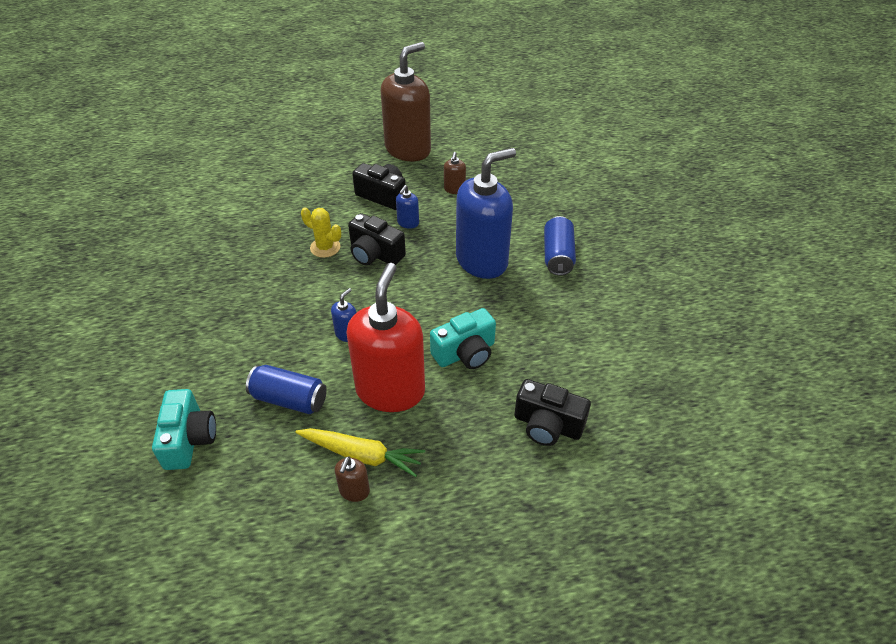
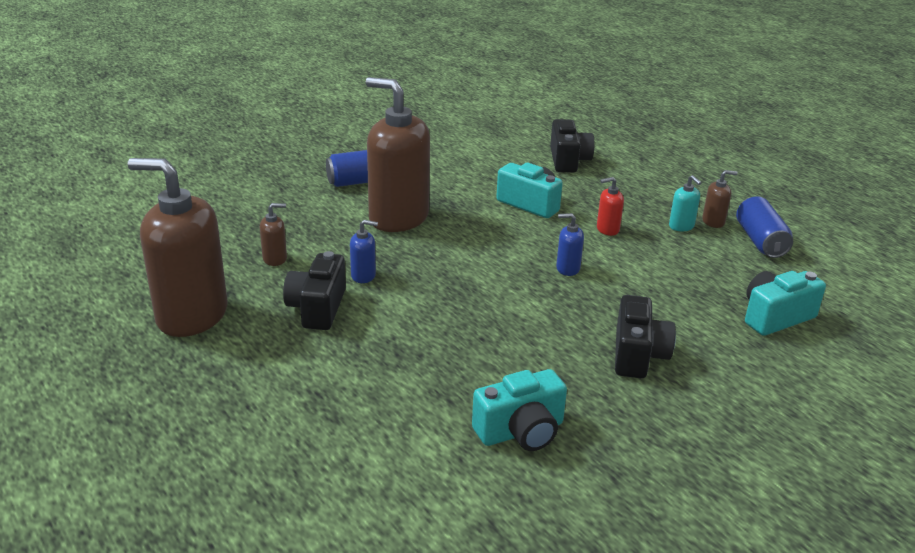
camera: 115 degrees left, 15 degrees down
(206, 244) = (521, 431): none -> turquoise camera
(289, 399) = (673, 277): blue can -> blue can (760, 241)
(325, 247) = (451, 323): yellow cactus -> none
(362, 455) = (681, 226): yellow carrot -> turquoise soap dispenser
(375, 254) = (436, 284): black camera -> black camera (638, 355)
(390, 390) = (607, 229): red soap dispenser -> red soap dispenser, size x0.40
(482, 261) = (398, 218): blue soap dispenser -> brown soap dispenser

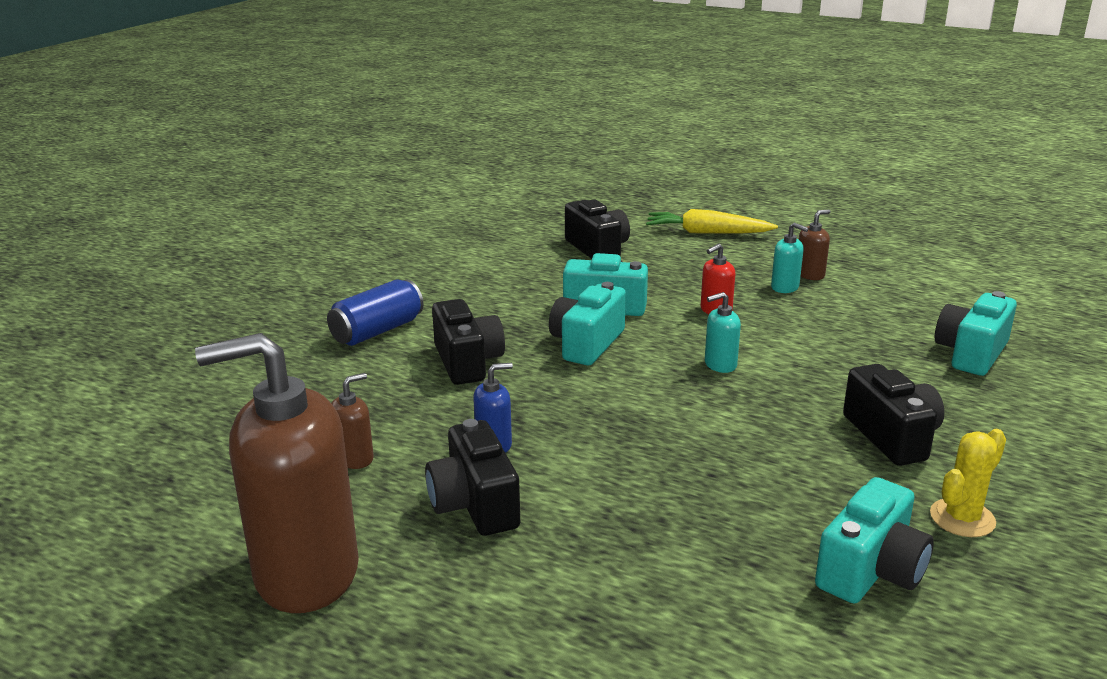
camera: 25 degrees left, 5 degrees down
(398, 218) = (467, 362): brown soap dispenser -> black camera
(489, 228) = (586, 344): none -> turquoise camera
(567, 268) = (720, 364): blue soap dispenser -> turquoise soap dispenser
(624, 423) = (962, 518): none -> yellow cactus
(666, 168) = (707, 233): none -> yellow carrot
(760, 241) = (873, 282): blue can -> none

